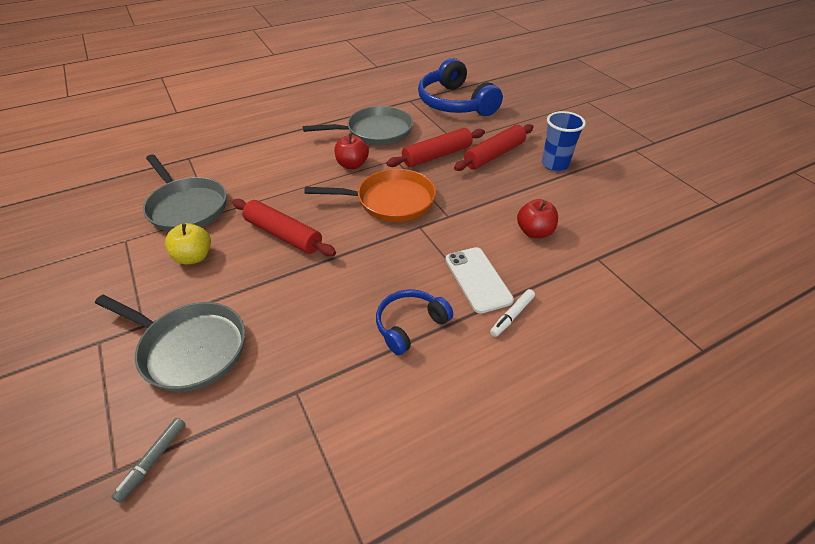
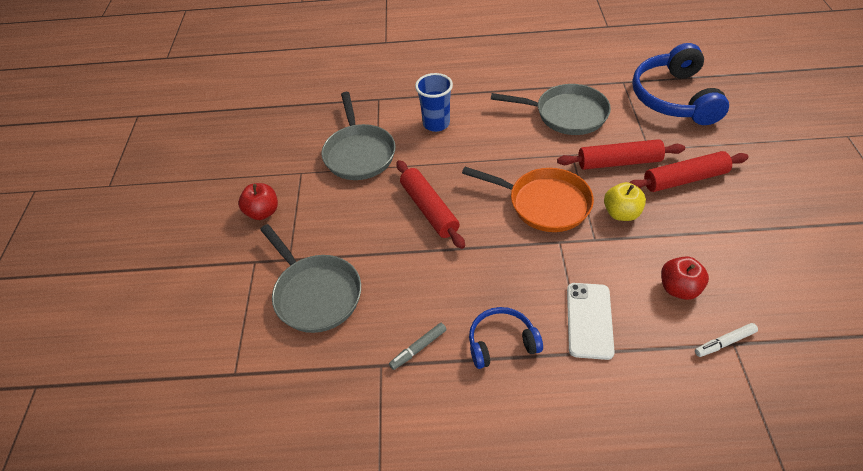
camera: 30 degrees right, 5 degrees up
(153, 461) = (260, 377): grey marker -> grey marker (418, 348)
(194, 257) = (347, 207): yellow apple -> yellow apple (621, 213)
(352, 165) = (525, 149): red apple -> red apple (263, 212)
(512, 316) = (603, 371): white marker -> white marker (724, 342)
(555, 164) = (751, 212): blue cup -> blue cup (436, 124)

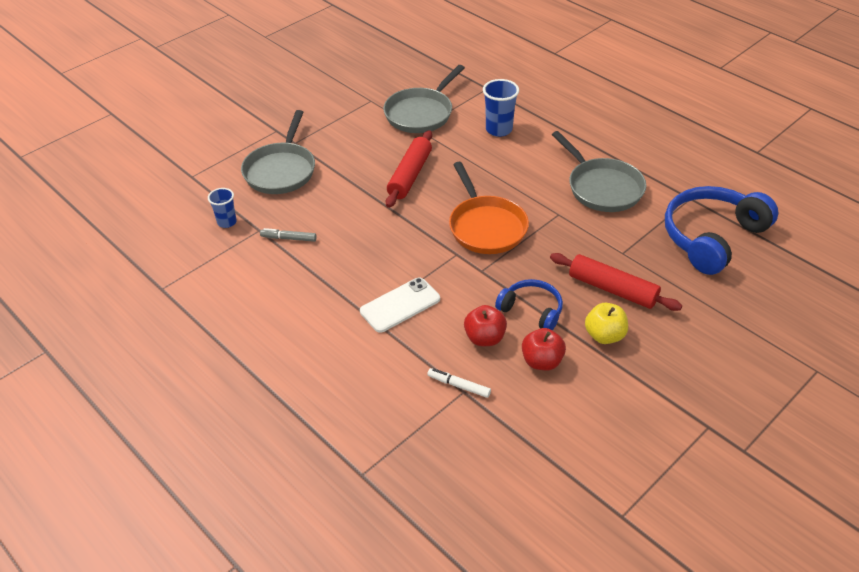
camera: 45 degrees right, 5 degrees down
(263, 212) = (318, 107): red apple -> red apple (542, 361)
(339, 386) = (227, 222): none -> blue cup
(501, 342) = (334, 273): blue headphones -> blue headphones (532, 310)
(619, 162) = (583, 243): red rolling pin -> none
(621, 213) = (526, 271): yellow apple -> yellow apple (604, 335)

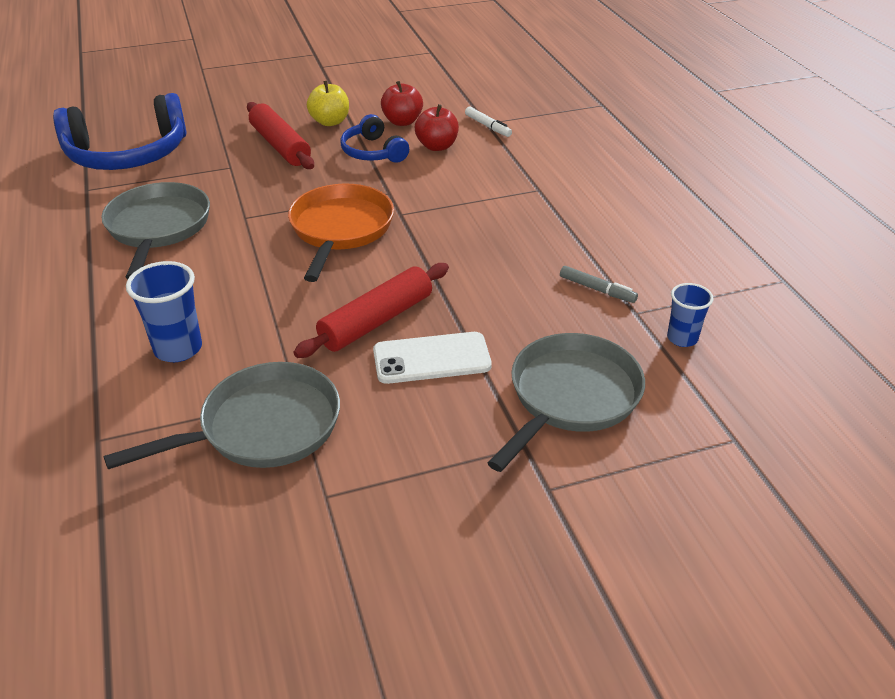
camera: 155 degrees left, 5 degrees down
(400, 305) = (499, 189): white phone -> white phone (431, 358)

